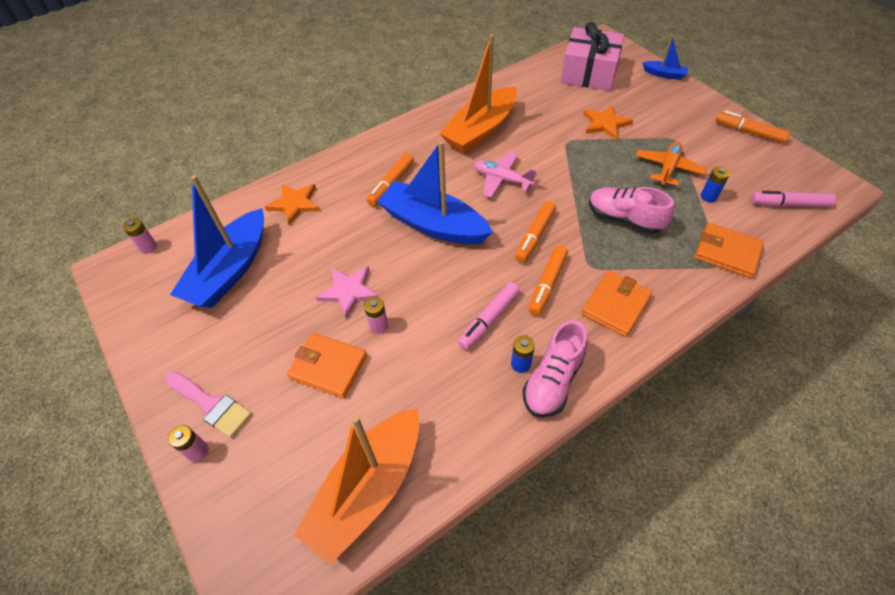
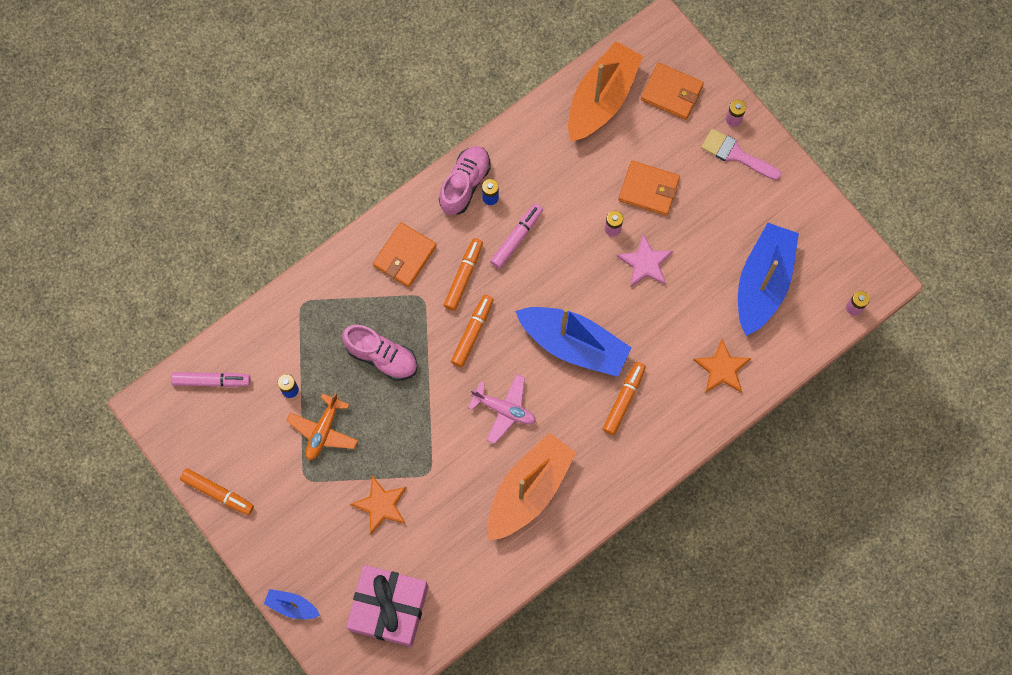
camera: 175 degrees right, 20 degrees up
(727, 252) = (291, 317): orange wallet -> orange wallet (671, 92)

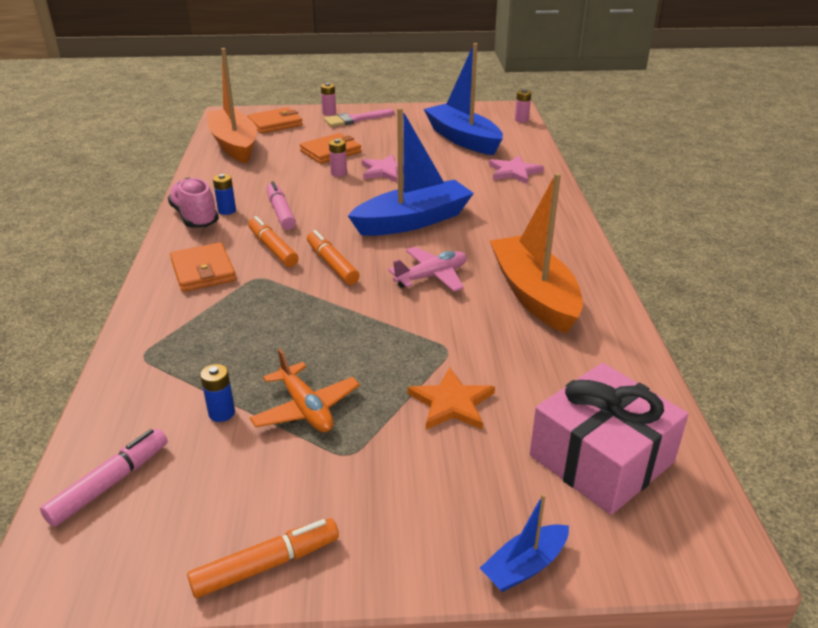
camera: 55 degrees left, 40 degrees down
(382, 356) = (280, 326): pink shoe -> none
(624, 399) = (493, 217): orange marker -> none
(722, 368) = (514, 172): orange star -> pink star

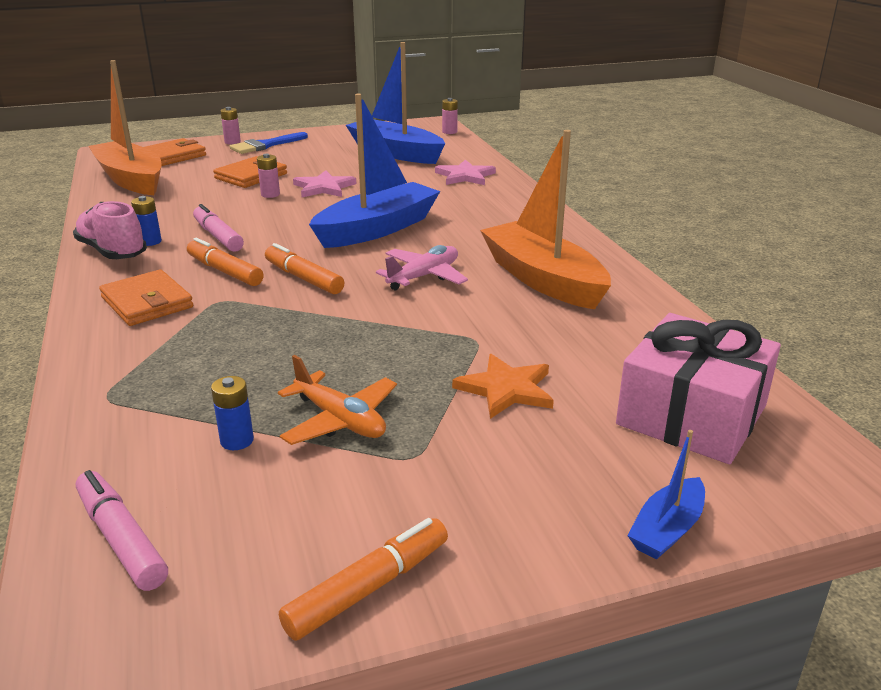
camera: 15 degrees left, 5 degrees down
(110, 483) = (121, 539): pink marker -> pink marker turned 60 degrees counterclockwise
(355, 119) = (265, 145): pink brush -> blue brush

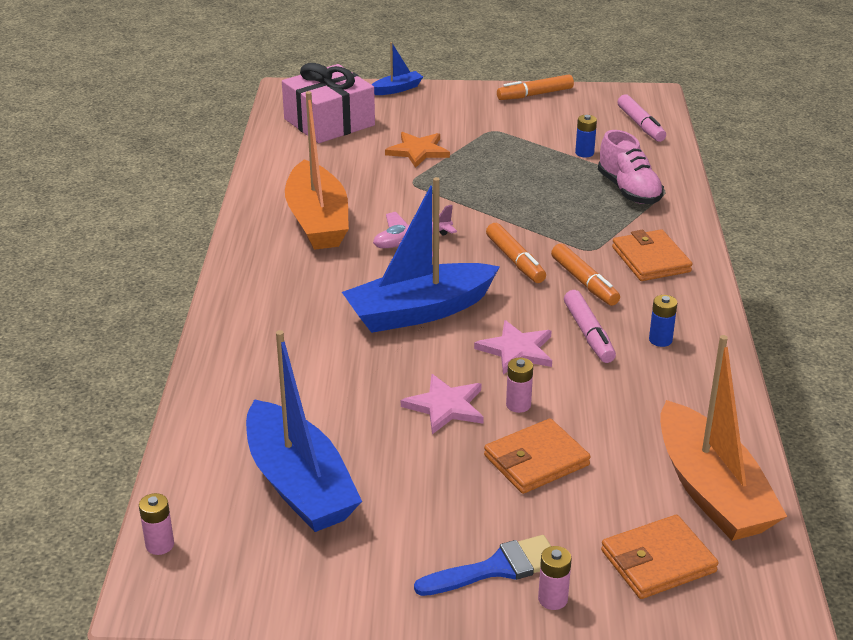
camera: 160 degrees left, 5 degrees up
(112, 252) = (697, 331): pink shoe -> pink shoe (629, 190)
(340, 420) = (524, 153): orange plane -> none
(465, 176) = (251, 393): pink star -> pink star (517, 350)

